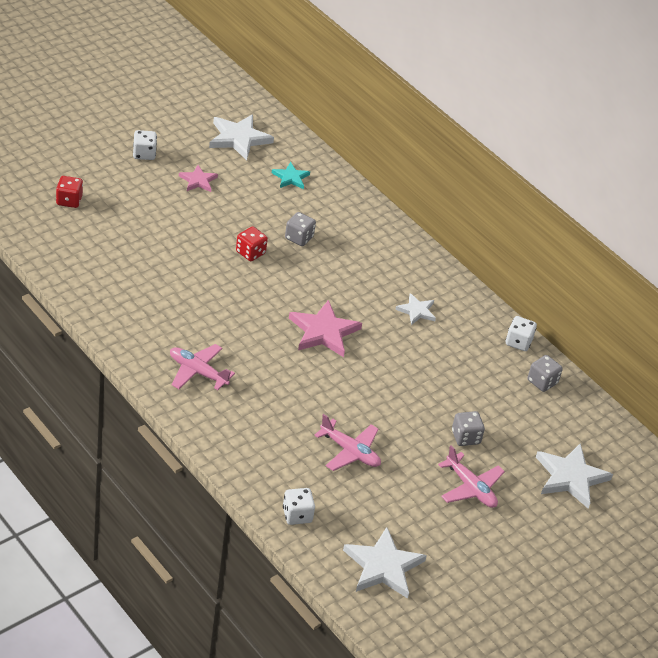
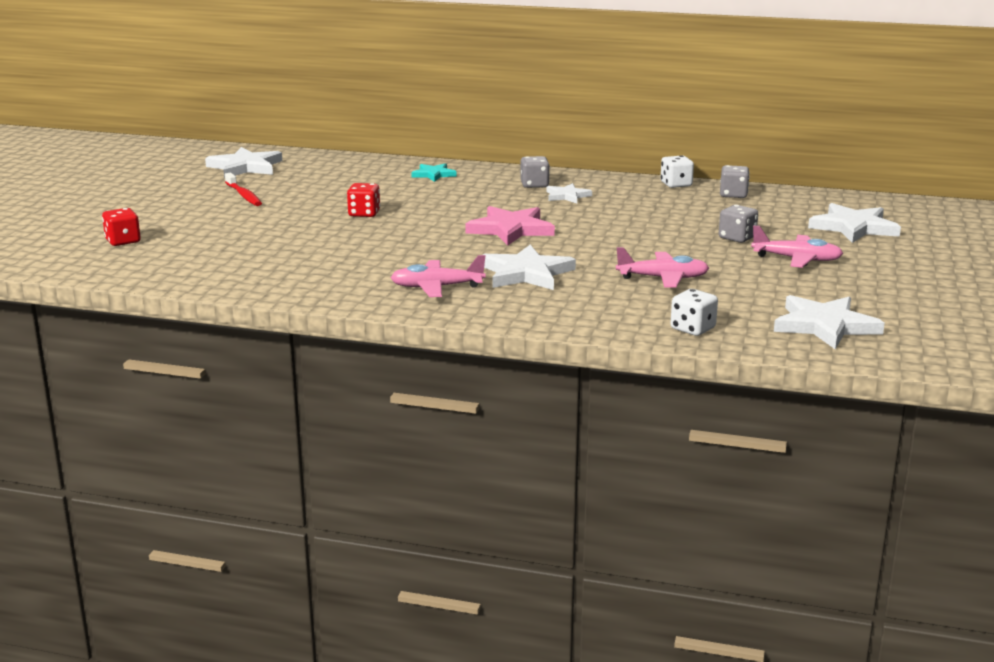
camera: 30 degrees left, 20 degrees down
(144, 154) = (162, 197): white dice -> none
(198, 180) = (243, 195): pink star -> red toothbrush
(270, 391) = (526, 273): none -> white star
(290, 178) = (330, 171): turquoise star -> turquoise star (433, 174)
(299, 238) = (395, 194): grey dice -> grey dice (534, 185)

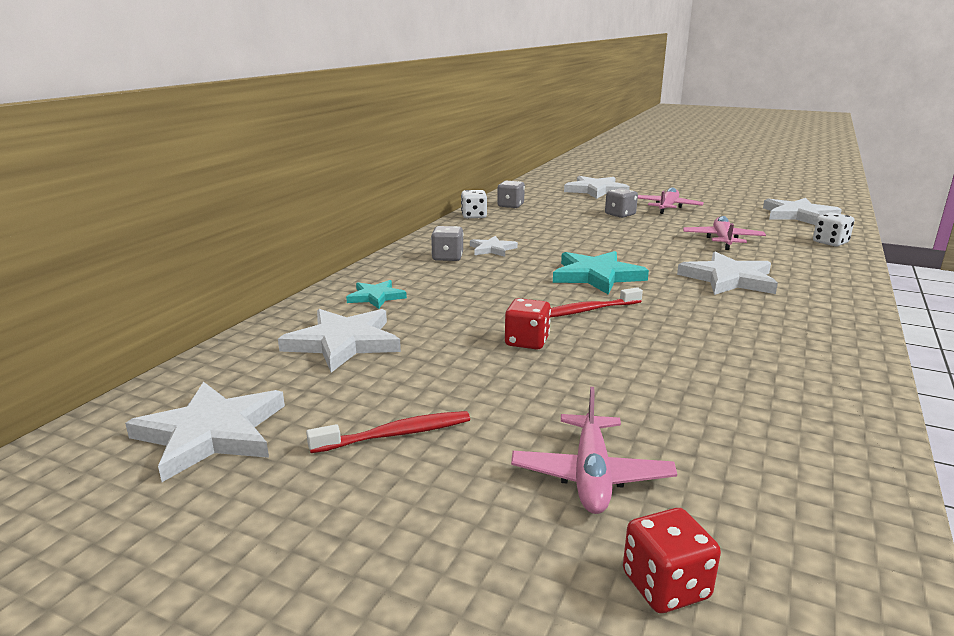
camera: 80 degrees left, 0 degrees up
(353, 175) = (343, 343): none -> white star
(427, 227) = (588, 310): none -> red toothbrush
(437, 287) = (788, 316): pink plane -> pink plane (591, 475)
(510, 229) = (596, 276): pink star -> turquoise star

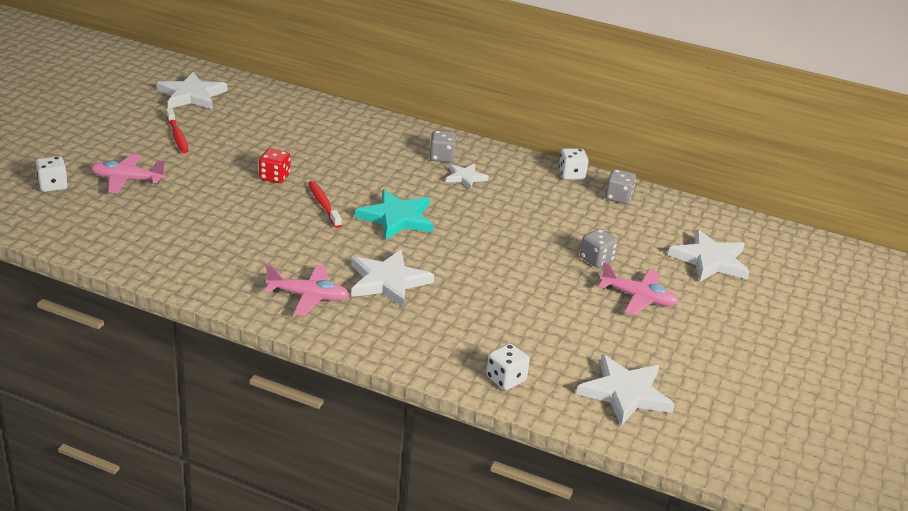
camera: 85 degrees right, 10 degrees up
(343, 343) = (283, 121): white star -> none
(376, 297) = (356, 129): turquoise star -> none
(665, 586) = (53, 185): red dice -> white dice
(722, 240) = (506, 306): pink plane -> pink plane (308, 296)

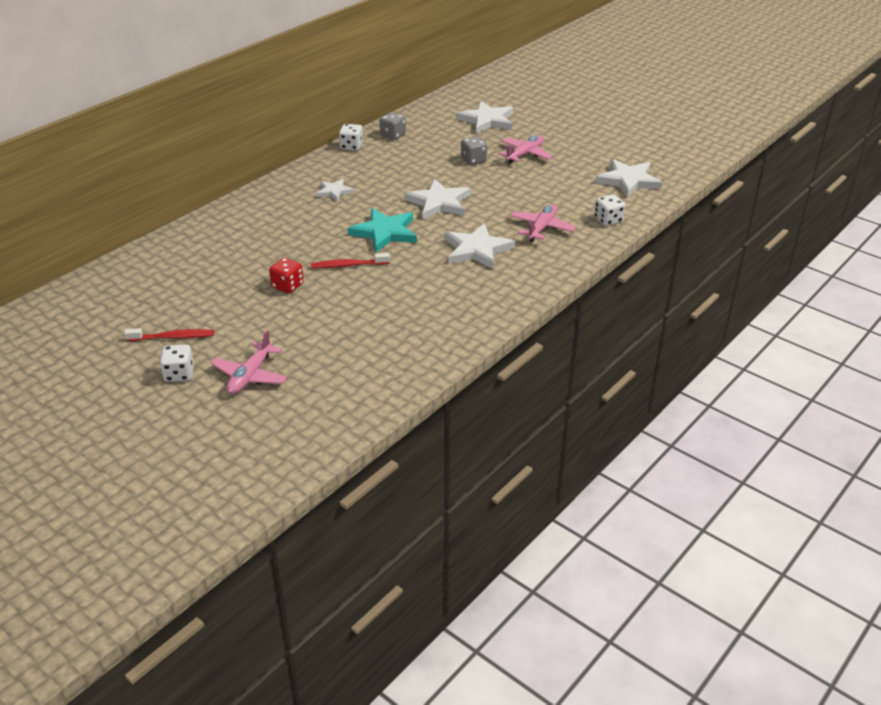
camera: 70 degrees left, 5 degrees up
(53, 185) = (238, 428): white dice -> white dice (179, 374)
(191, 95) = (85, 321): white star -> white star (439, 203)
(308, 296) = (488, 289): pink plane -> pink plane (541, 228)
(441, 157) = (295, 197): grey dice -> none

